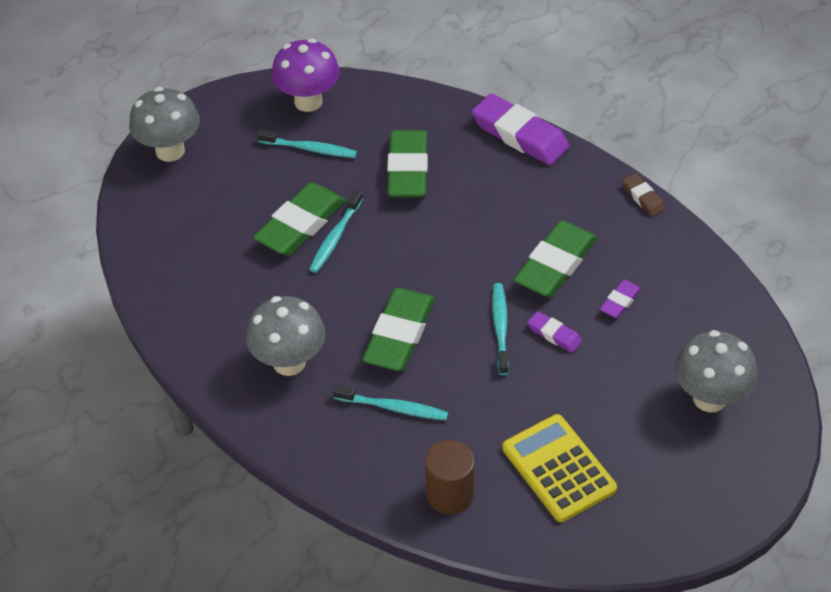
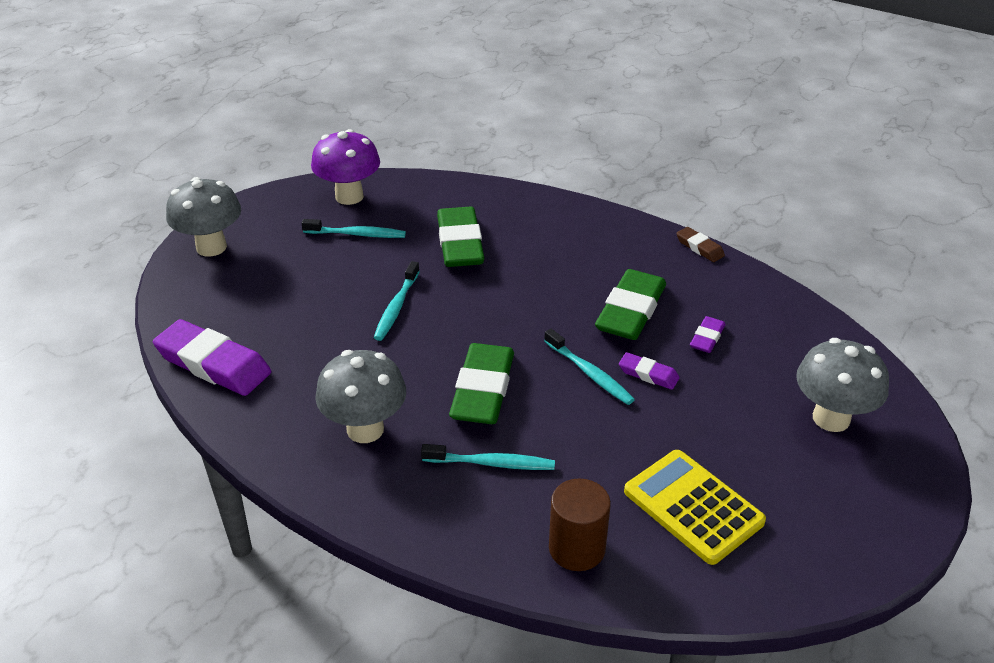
camera: 10 degrees left, 10 degrees down
(300, 224) = (358, 299): green eraser -> none
(500, 327) = (589, 373): turquoise toothbrush -> turquoise toothbrush turned 150 degrees clockwise
(519, 135) = (564, 207): purple eraser -> purple eraser (213, 364)

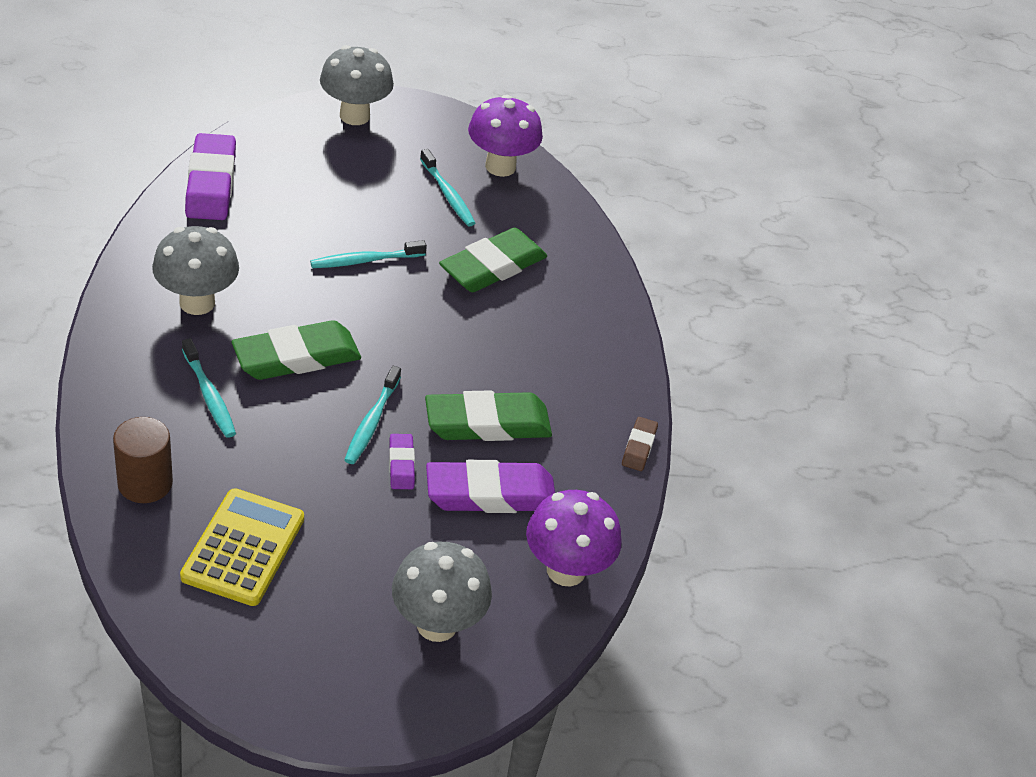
camera: 50 degrees right, 5 degrees up
(707, 338) = (490, 494): purple eraser -> purple eraser, size x2.03
(804, 329) = (566, 570): none -> purple mushroom

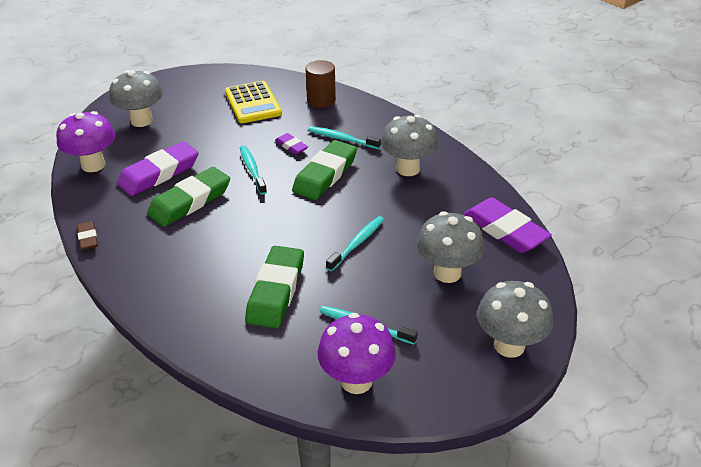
camera: 150 degrees right, 5 degrees down
(322, 186) = (447, 273): none -> grey mushroom
(401, 465) = (217, 161): purple eraser -> purple eraser (291, 146)

